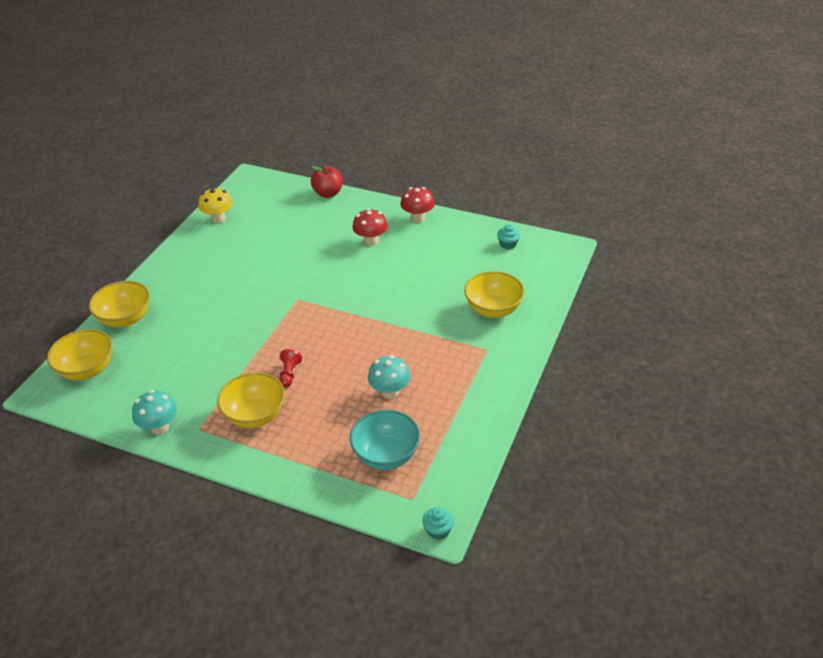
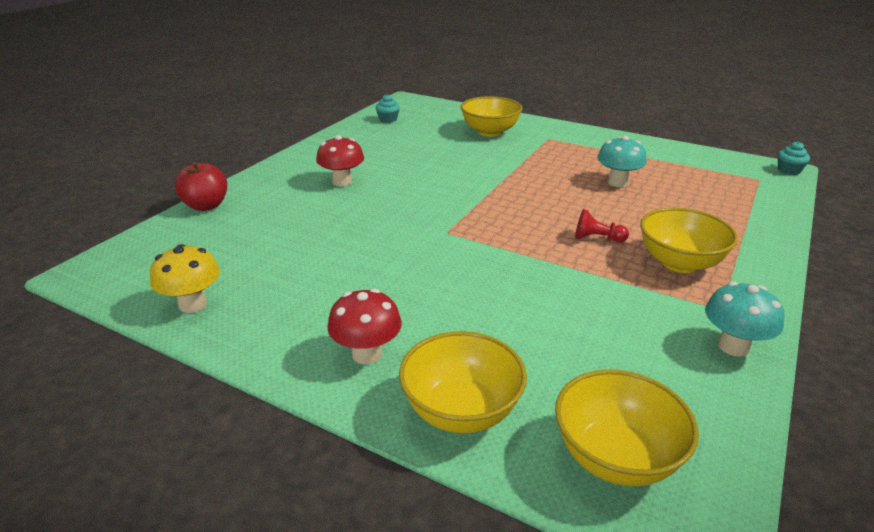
camera: 85 degrees left, 10 degrees down
(386, 455) = (709, 188): turquoise bowl -> none
(418, 218) = (312, 155): red mushroom -> red mushroom (367, 354)

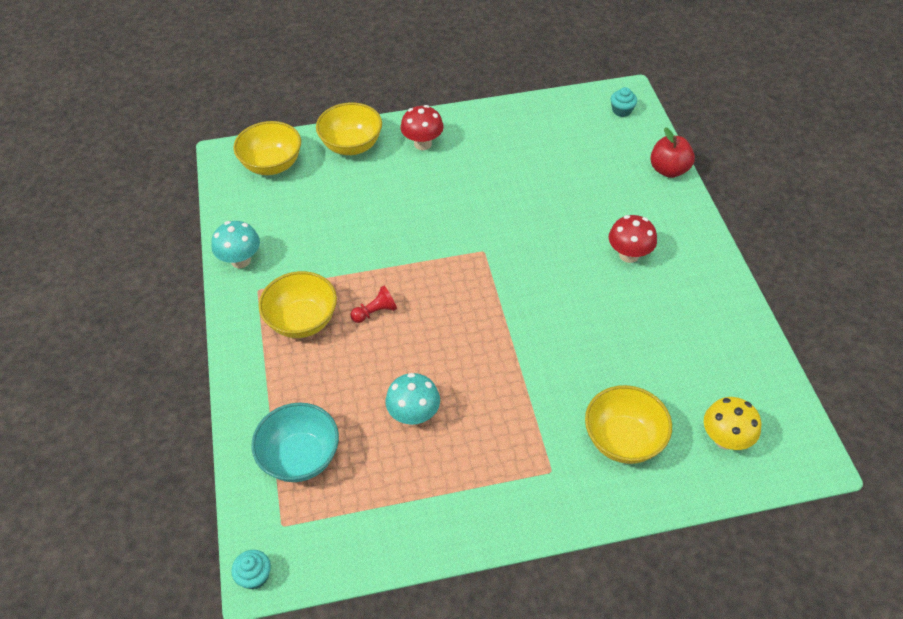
camera: 140 degrees right, 20 degrees up
(193, 304) = (542, 114): yellow mushroom -> yellow mushroom (725, 439)
(388, 119) = (753, 389): turquoise cupcake -> turquoise cupcake (621, 110)
(728, 197) = (300, 457): none -> turquoise bowl

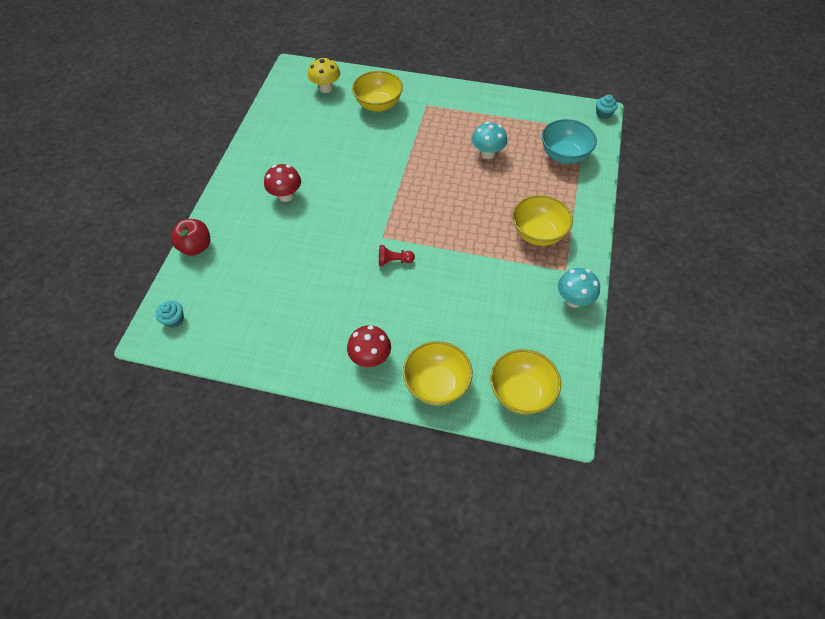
camera: 155 degrees left, 5 degrees up
(375, 312) = (484, 221): red pawn -> red pawn (394, 261)

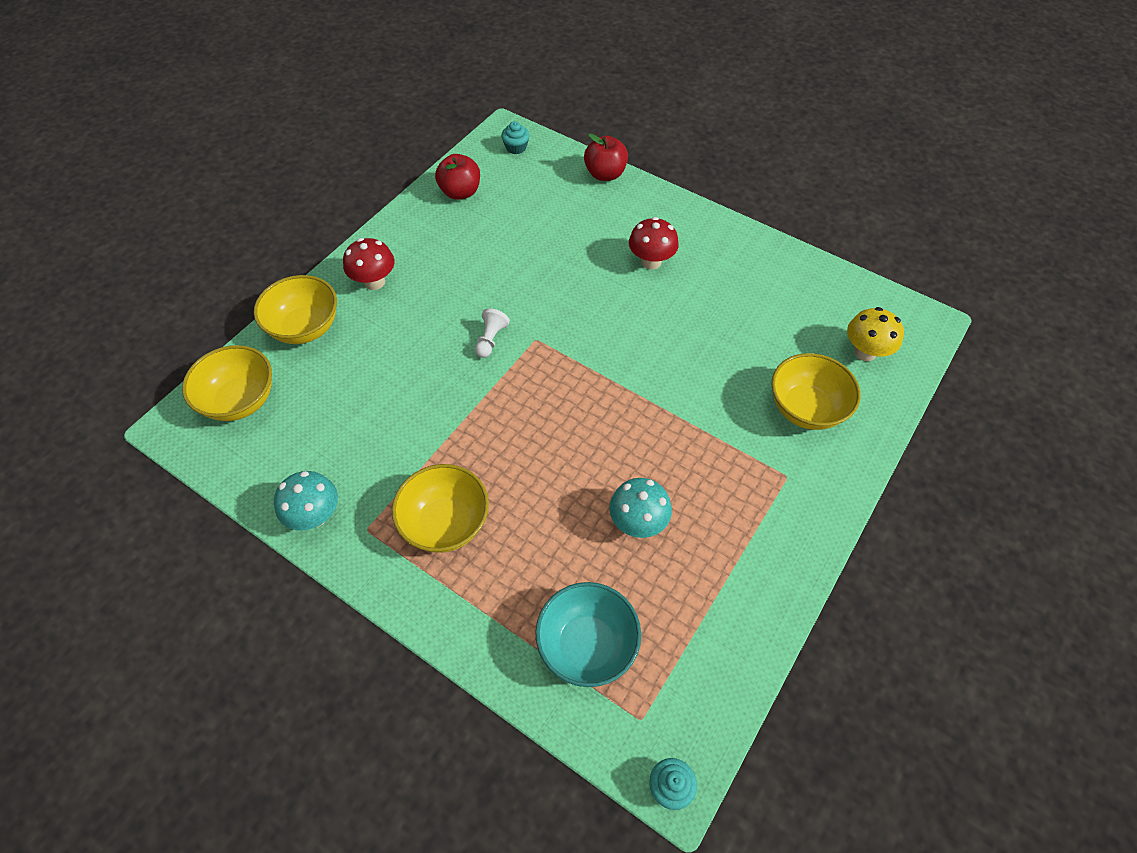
camera: 110 degrees right, 0 degrees up
(245, 339) = (460, 192): none -> red apple
(394, 261) = (491, 339): red pawn -> white pawn

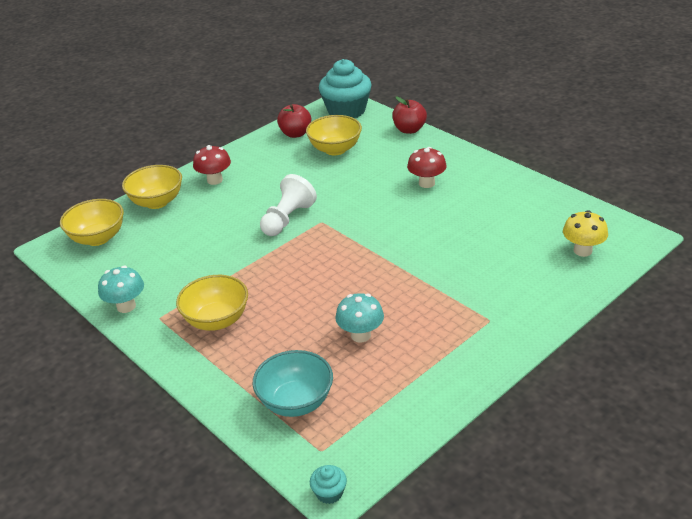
camera: 15 degrees right, 20 degrees down
(491, 339) = (287, 219): white pawn -> white pawn, size x1.81
(516, 147) = (346, 111): turquoise cupcake -> turquoise cupcake, size x2.42
(805, 409) = (520, 281): yellow bowl -> yellow bowl (335, 149)

